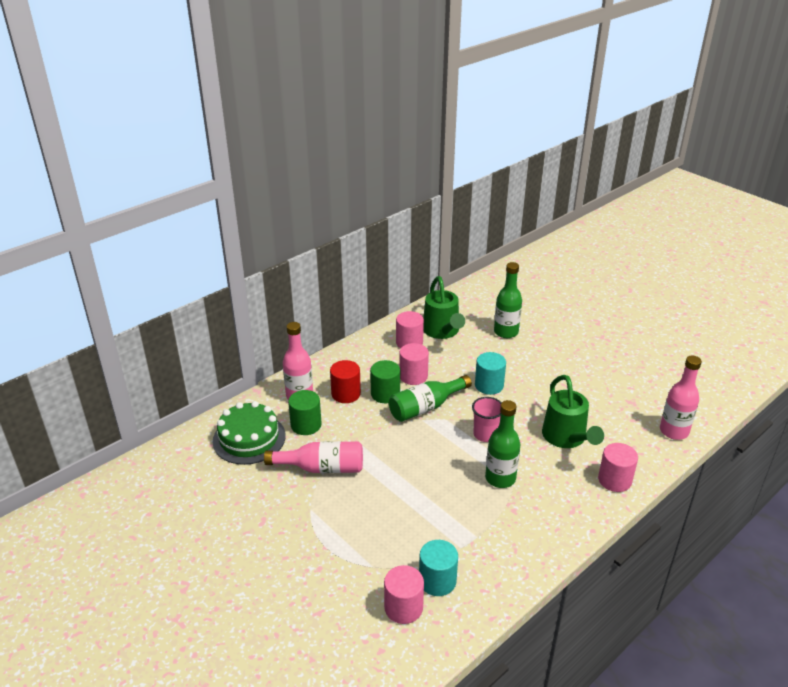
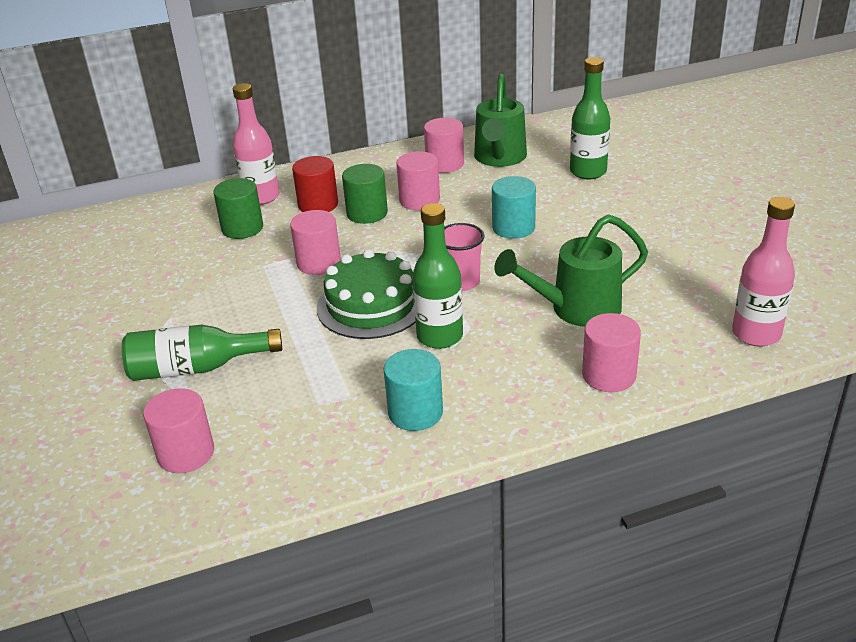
camera: 25 degrees right, 0 degrees up
(249, 438) = (166, 229): green cake -> green cake (371, 305)
(322, 468) = (221, 276): pink bottle -> none
(381, 441) = (318, 263): none -> pink cylinder
(426, 407) = (407, 237): green bottle -> green bottle (196, 368)
(437, 581) = (254, 434): turquoise cylinder -> turquoise cylinder (415, 412)
(566, 438) = (576, 309): green watering can -> green watering can turned 60 degrees clockwise

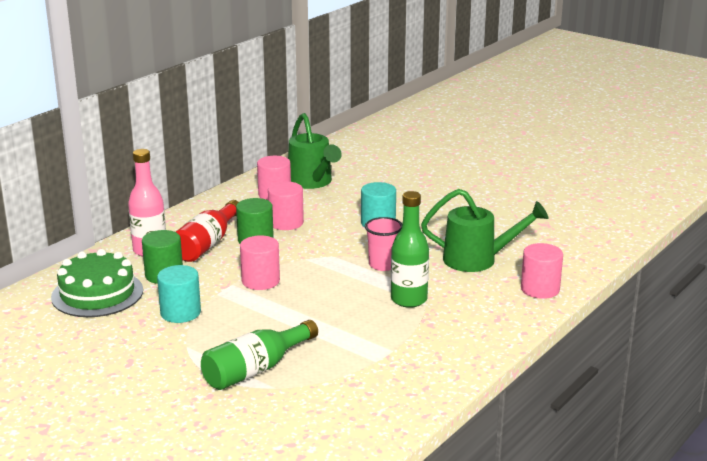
camera: 35 degrees left, 10 degrees down
(186, 453) = (319, 417): pink cylinder -> none
(318, 205) = (207, 244): red cylinder -> red bottle
(371, 305) = (336, 295): green cake -> green cake (97, 293)
(415, 412) = (447, 345): turquoise cylinder -> turquoise cylinder (180, 313)
(576, 309) = (478, 260): green watering can -> green watering can turned 120 degrees counterclockwise
(588, 172) = (388, 177): green bottle -> none
(756, 334) = (597, 244): pink bottle -> none

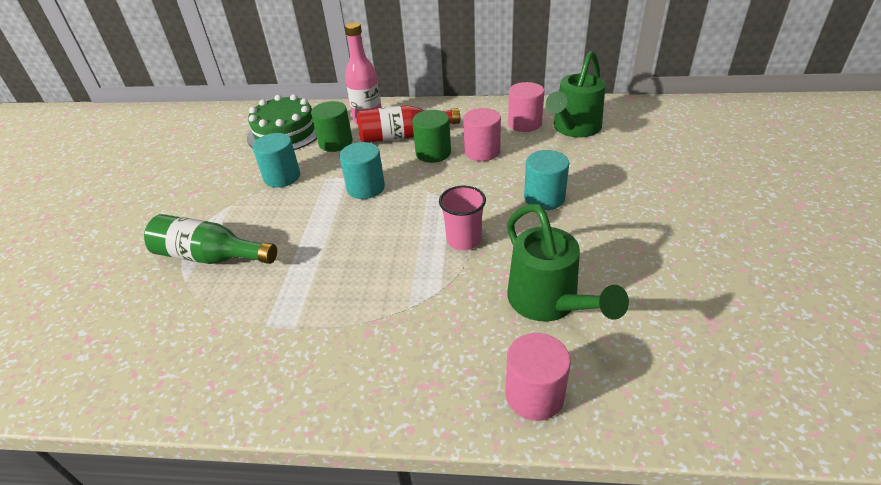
camera: 60 degrees right, 15 degrees up
(260, 281) = (365, 188): pink cylinder -> turquoise cylinder
(409, 299) = (408, 291): green bottle -> none

